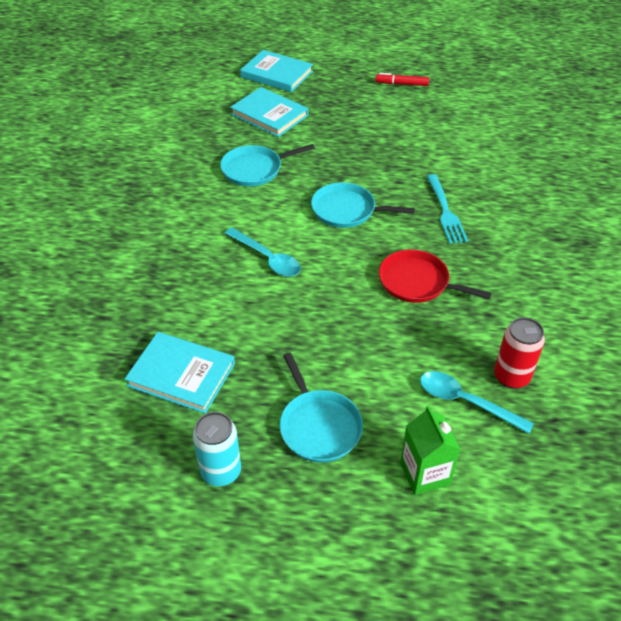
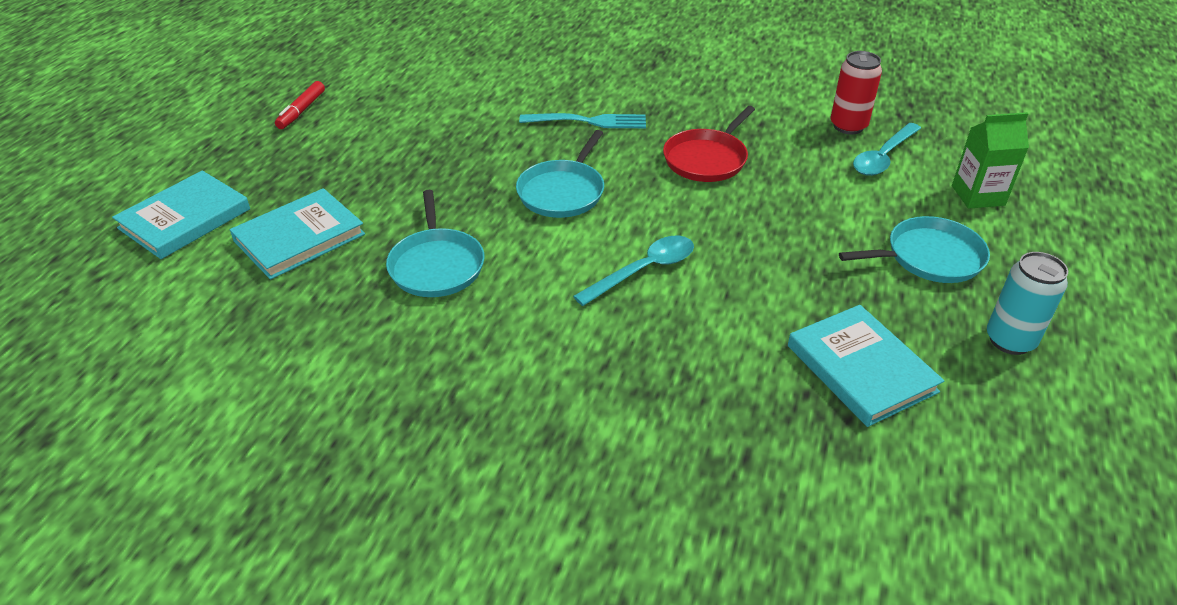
camera: 80 degrees left, 5 degrees down
(181, 374) = (861, 368): turquoise book -> turquoise book turned 60 degrees counterclockwise

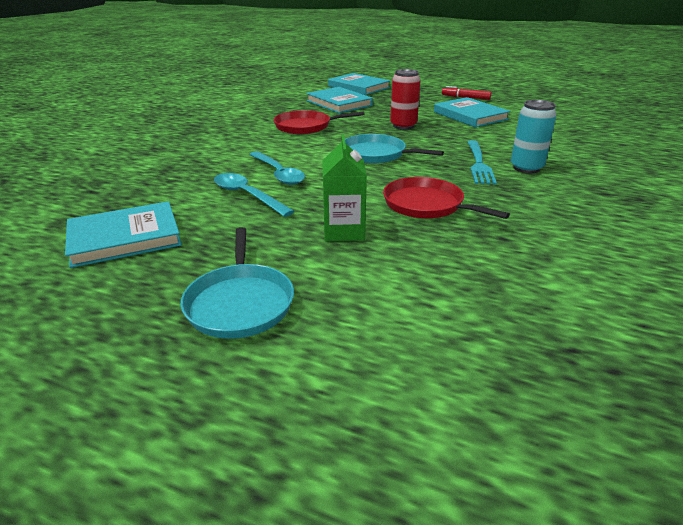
camera: 95 degrees right, 10 degrees down
(400, 114) = (470, 116): none -> turquoise book
(436, 265) = (306, 126): turquoise pan -> red pan
(848, 126) = (517, 295): red can -> red can (403, 126)
(883, 157) = (445, 310): turquoise spoon -> turquoise spoon (247, 195)
(978, 195) = (352, 377): green carton -> green carton (344, 231)
(1010, 340) = (89, 325): turquoise can -> turquoise can (526, 168)

